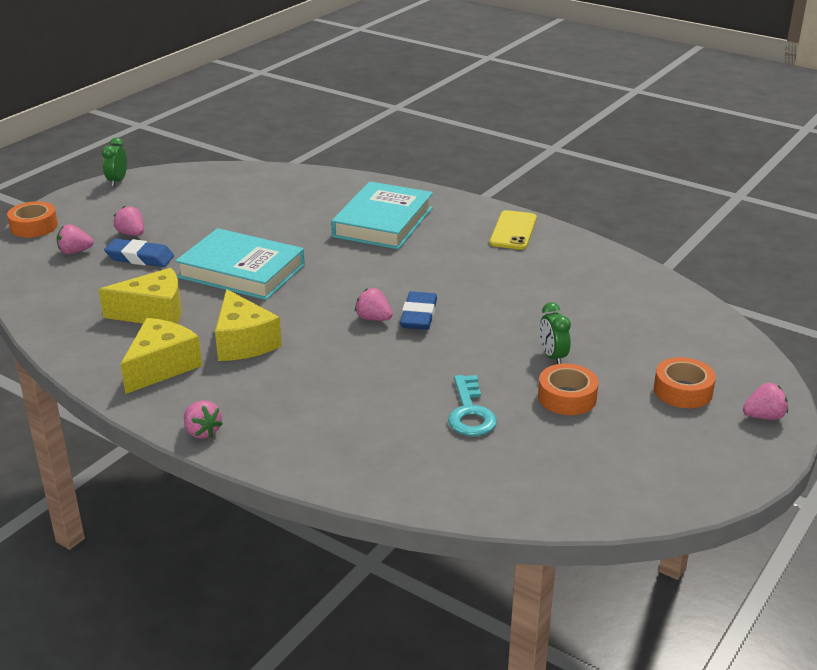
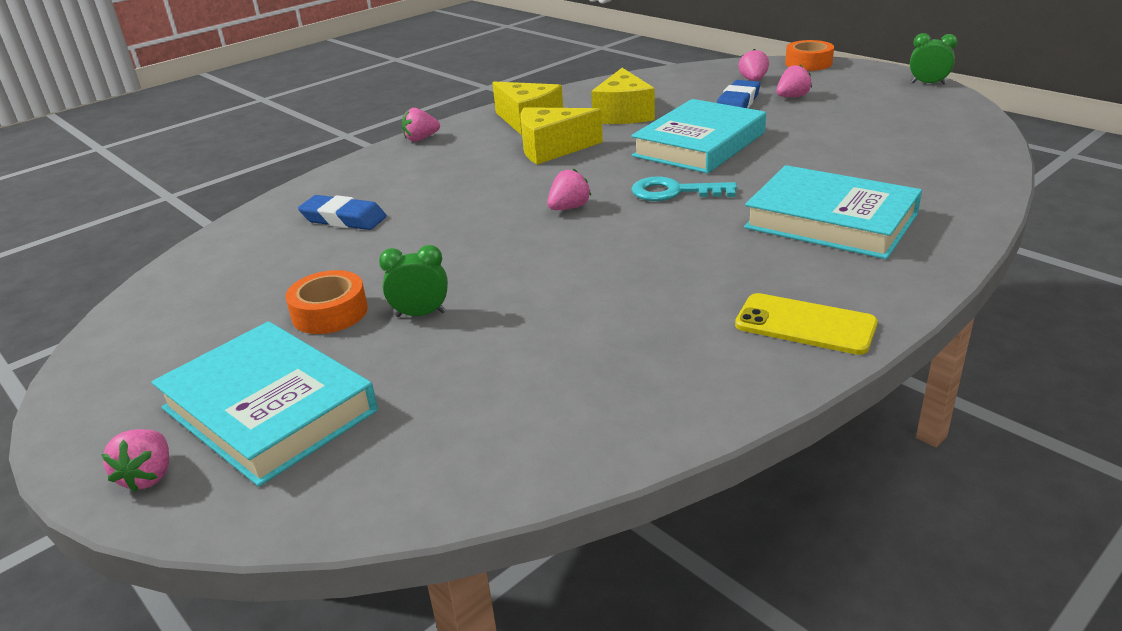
camera: 105 degrees right, 0 degrees up
(419, 316) = (564, 233): blue eraser -> blue eraser (343, 219)
(470, 413) = (351, 251): turquoise key -> turquoise key (673, 192)
(683, 391) = (269, 409): orange tape -> turquoise book

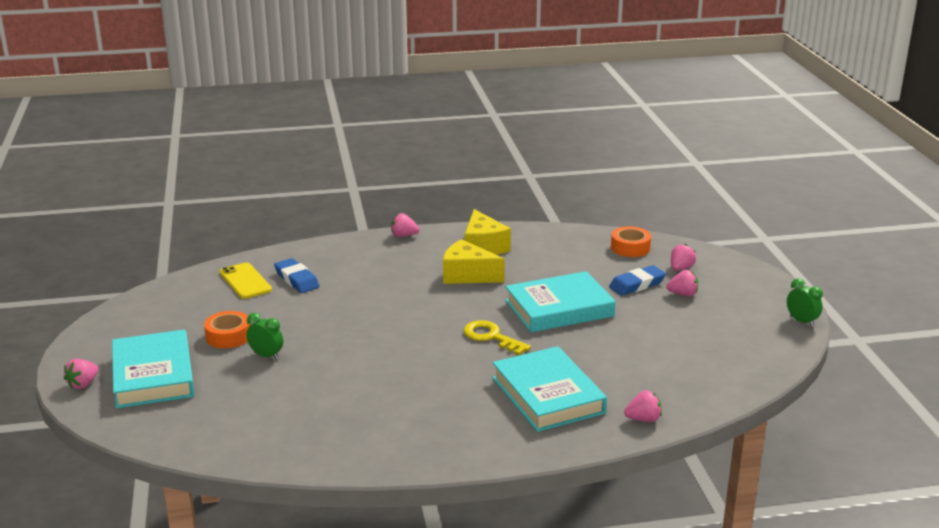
camera: 30 degrees right, 5 degrees down
(569, 208) = (418, 323): pink strawberry -> pink strawberry (643, 419)
(623, 114) = (549, 264): yellow cheese -> none
(673, 192) = (491, 337): turquoise key -> yellow key
(805, 324) = (434, 446): yellow phone -> yellow phone (245, 281)
(808, 63) = (747, 268): orange tape -> orange tape (630, 248)

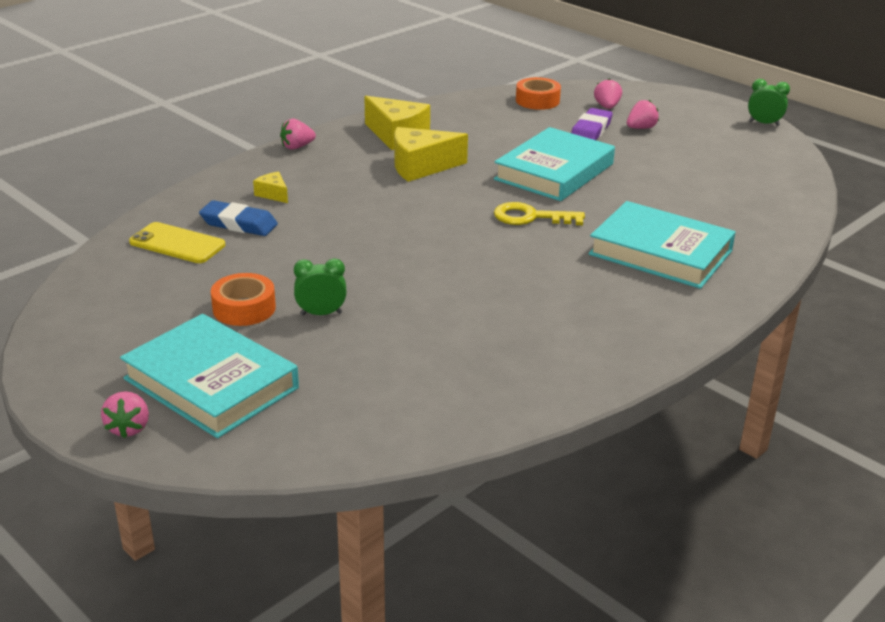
camera: 35 degrees left, 5 degrees up
(343, 266) = (273, 194): none -> yellow cheese
(637, 284) = (590, 131): blue eraser -> purple eraser
(643, 419) = (768, 244): pink strawberry -> none

